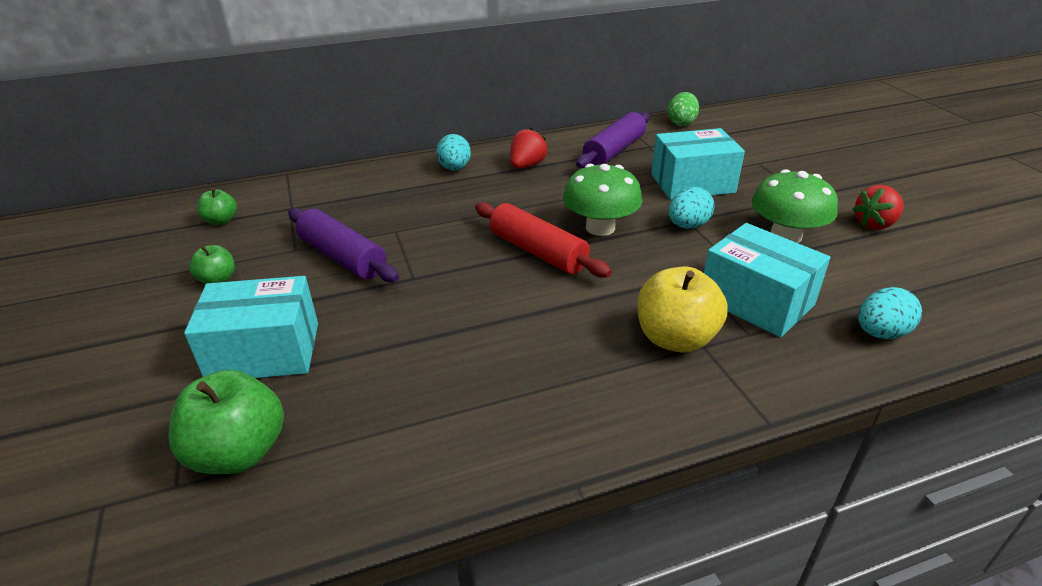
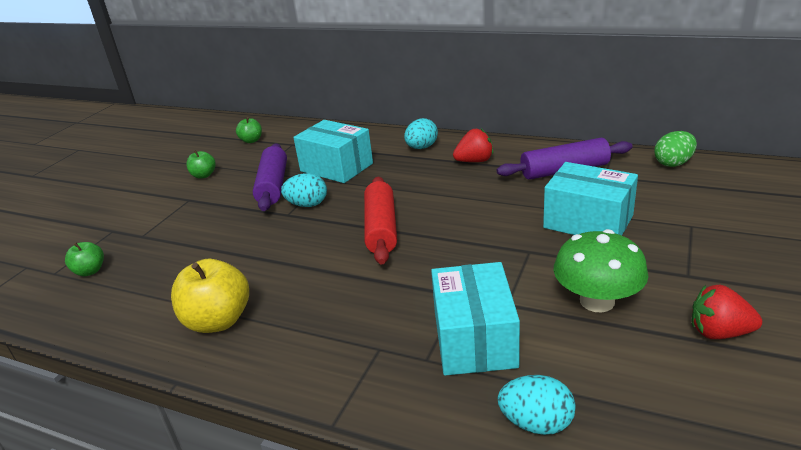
camera: 45 degrees right, 5 degrees down
(239, 452) = (90, 271): green apple -> green apple, size x0.55
(264, 352) = (166, 225): turquoise box -> turquoise box (336, 167)
(600, 227) = (451, 229): green mushroom -> none
(675, 338) = (369, 332): yellow apple -> yellow apple (218, 321)
(687, 225) = (522, 255): turquoise egg -> turquoise egg (307, 205)

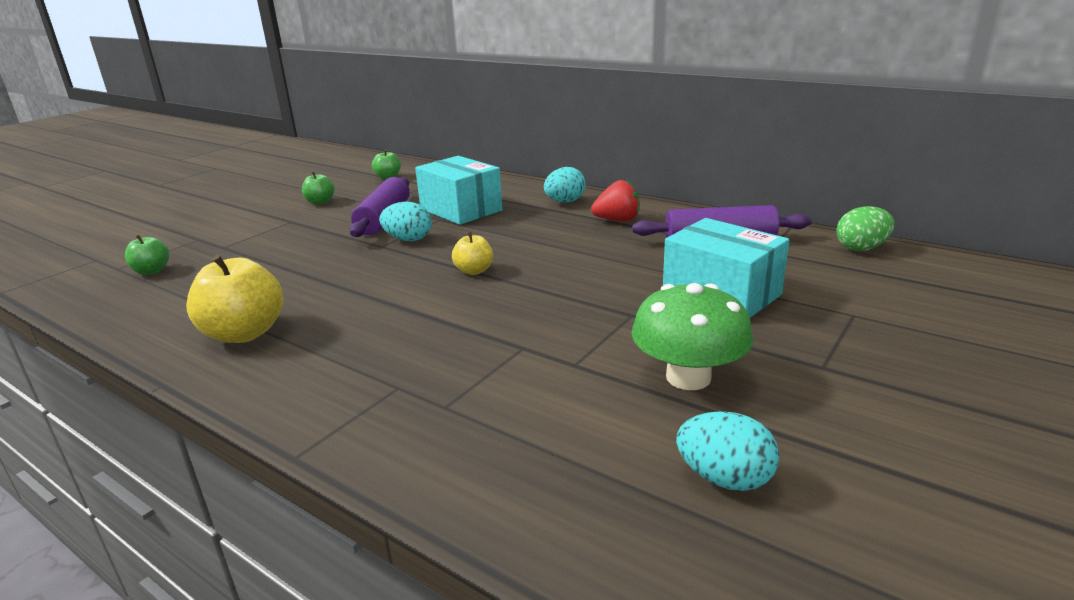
camera: 10 degrees right, 5 degrees down
(381, 228) = (474, 271): red rolling pin -> yellow apple
(474, 339) = (514, 394): turquoise box -> none
(536, 423) = (537, 498): turquoise egg -> turquoise egg (724, 478)
(719, 332) = (834, 436): red strawberry -> none

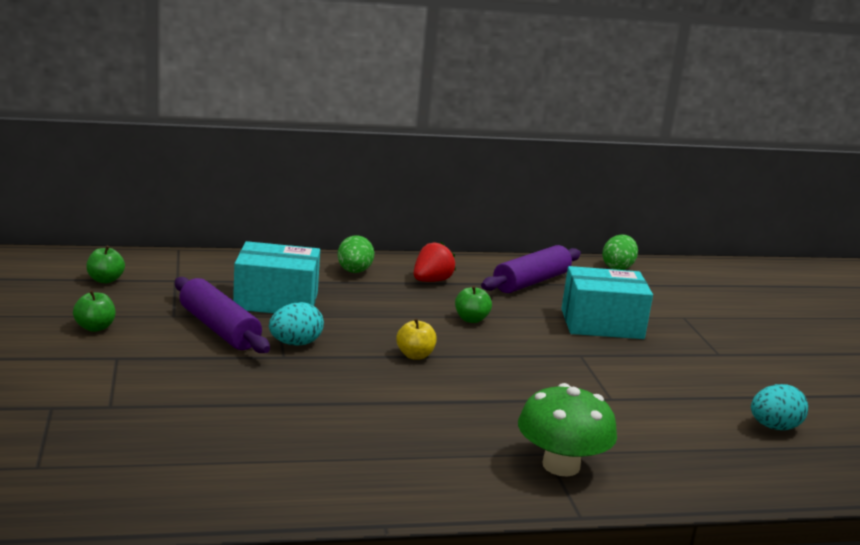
camera: 50 degrees left, 5 degrees down
(152, 271) = (95, 454): green apple -> green apple (471, 319)
(244, 333) = (351, 466): yellow apple -> none
(565, 202) = (354, 271): turquoise egg -> green egg
(688, 377) = (676, 383): green mushroom -> green mushroom (561, 465)

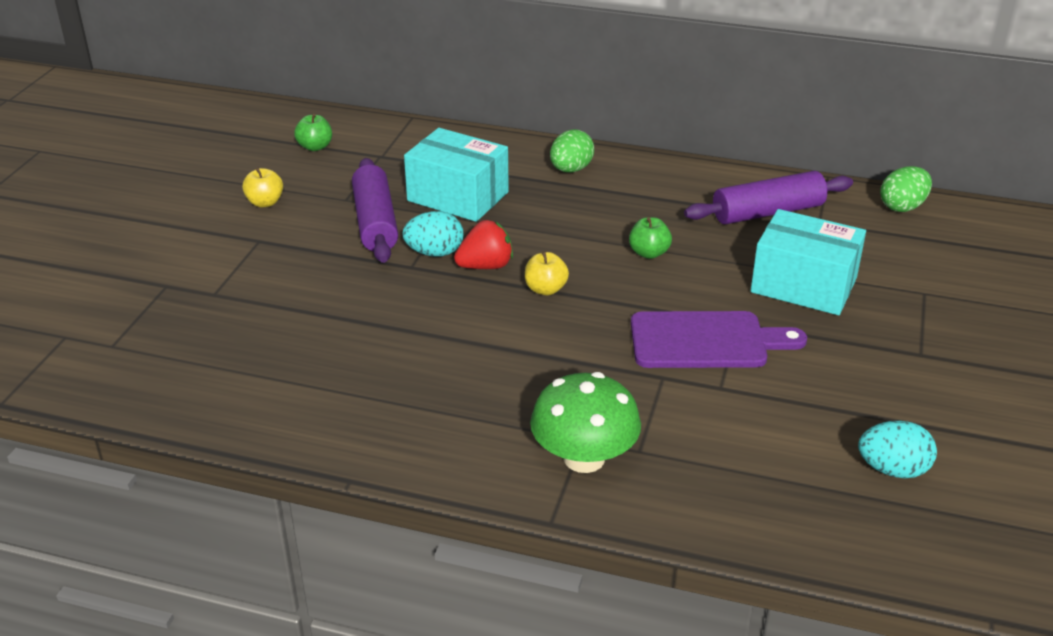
camera: 30 degrees right, 15 degrees up
(95, 327) = (265, 202): green apple -> yellow apple
(431, 281) = (648, 194): red strawberry -> red strawberry (485, 266)
(571, 370) = (706, 341): none -> purple cutting board

